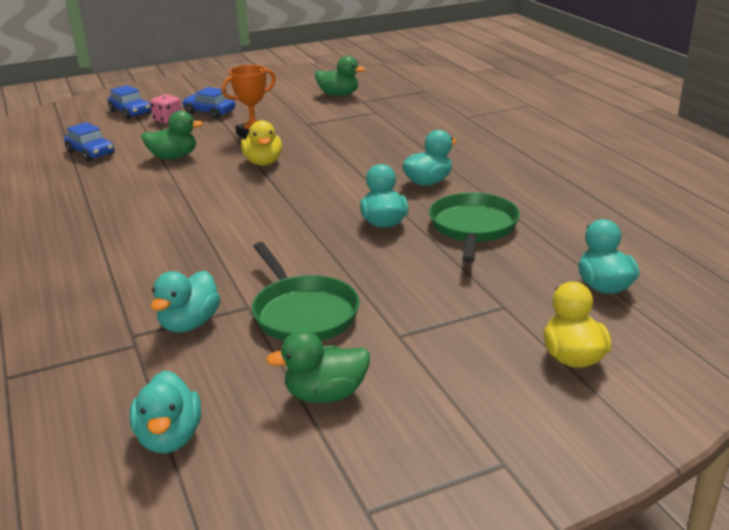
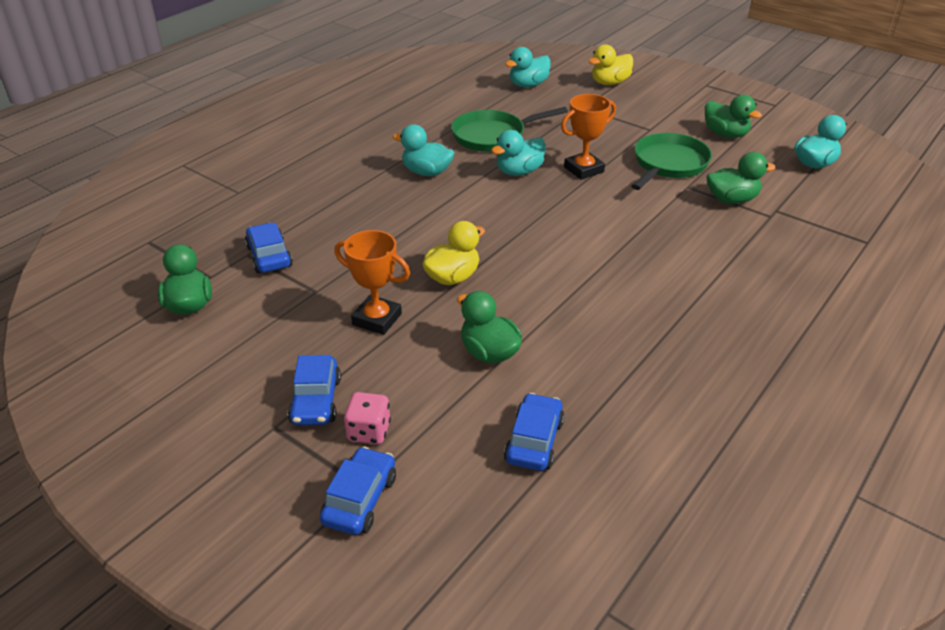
camera: 120 degrees left, 10 degrees up
(189, 324) = (731, 200): turquoise duck -> green duck
(350, 257) = (583, 169): none -> orange trophy
(365, 116) = (269, 256): none -> blue car

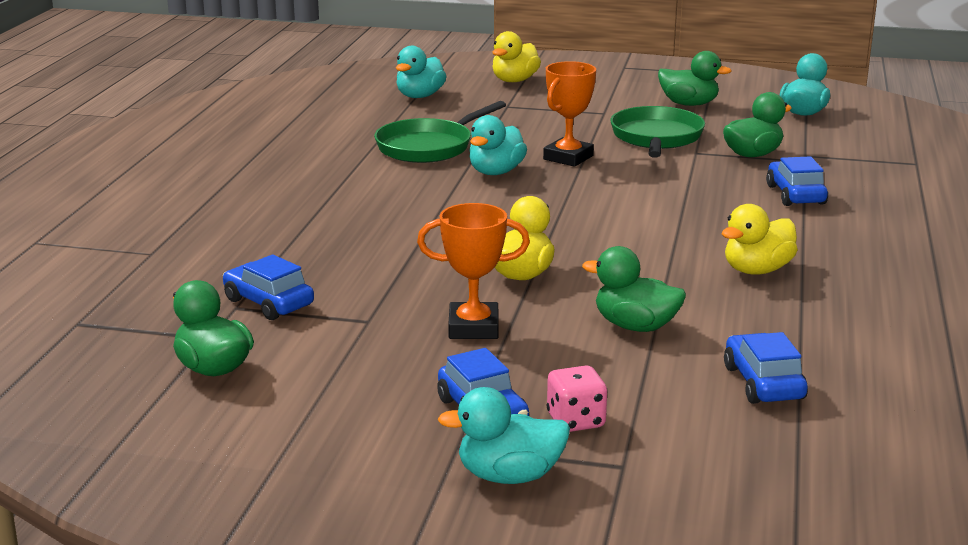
camera: 25 degrees left, 15 degrees down
(360, 499) = (631, 477): blue car -> blue car (795, 195)
(426, 172) = (383, 191): turquoise duck -> turquoise duck (509, 476)
(629, 323) = (757, 270): none -> yellow duck

